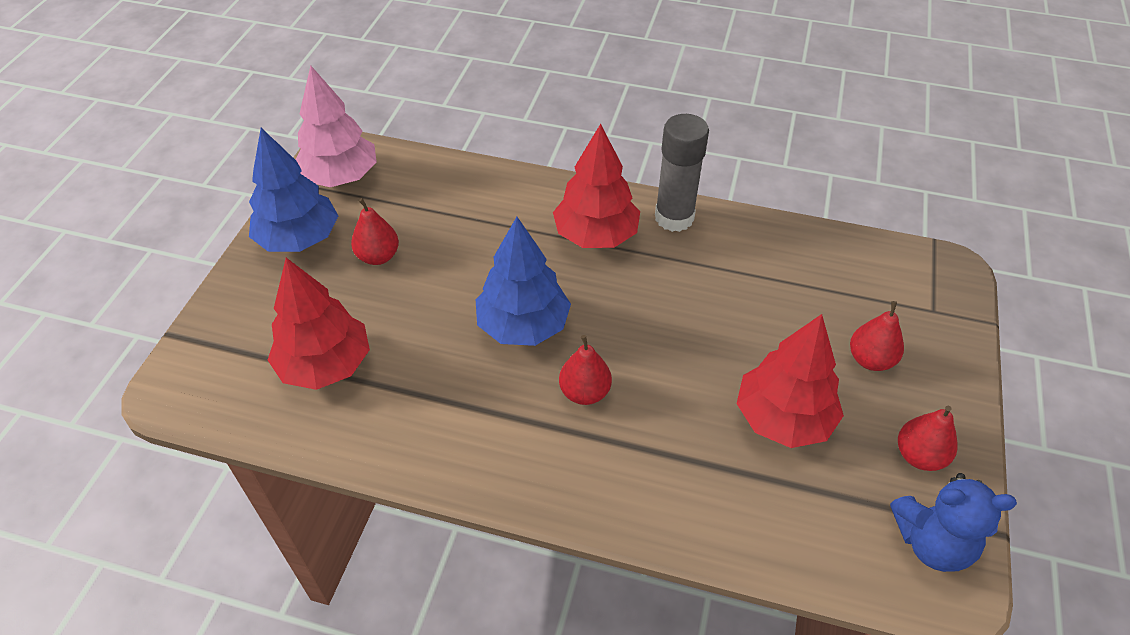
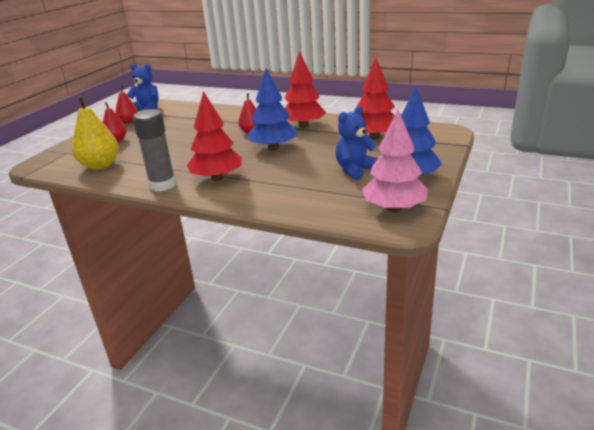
camera: 170 degrees left, 20 degrees down
(378, 256) = (355, 170): red pear -> blue teddy bear
(783, 418) = (171, 128): red tree -> red tree (303, 126)
(822, 268) = (100, 165): none -> yellow pear

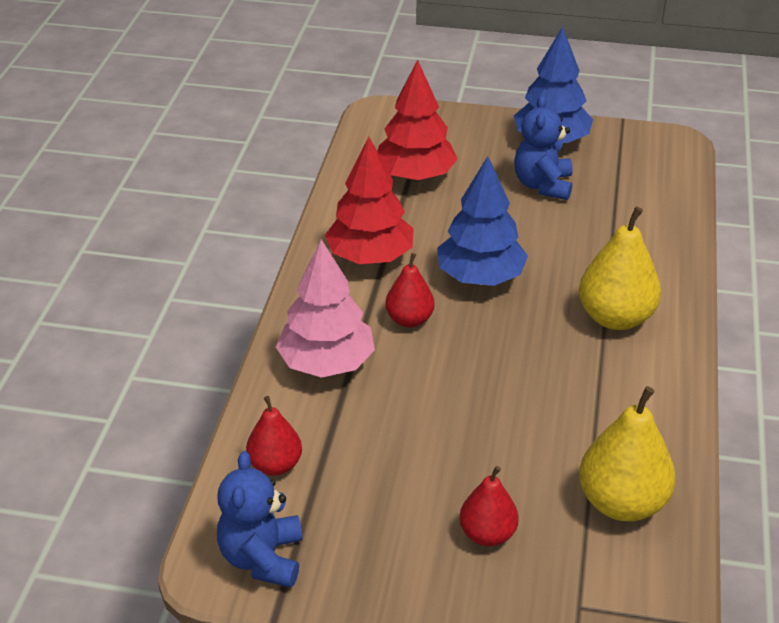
camera: 105 degrees left, 10 degrees up
(129, 122) = (363, 562): red pear -> red pear (275, 465)
(162, 185) = (664, 376): grey glue stick -> none
(217, 178) = (615, 318): red tree -> yellow pear
(355, 170) = (543, 185): blue teddy bear -> blue teddy bear turned 60 degrees clockwise
(394, 208) = (639, 150): pink tree -> pink tree (327, 364)

